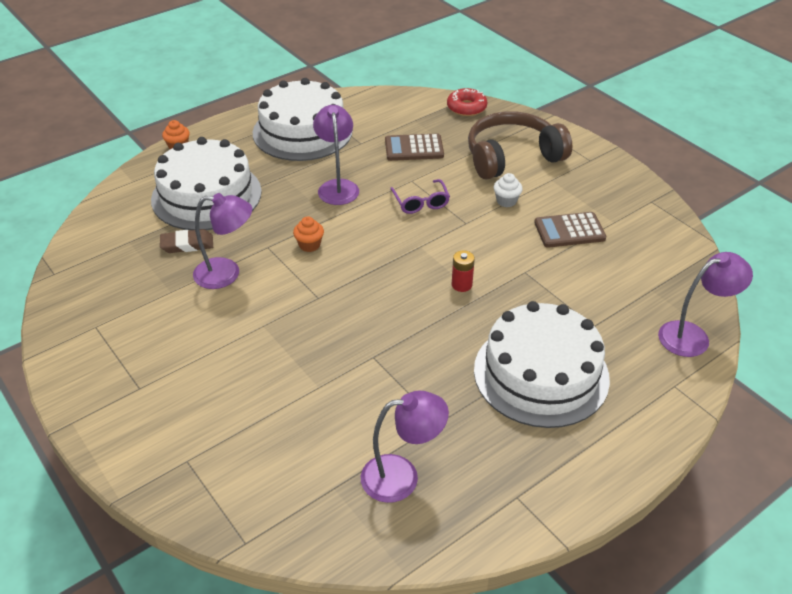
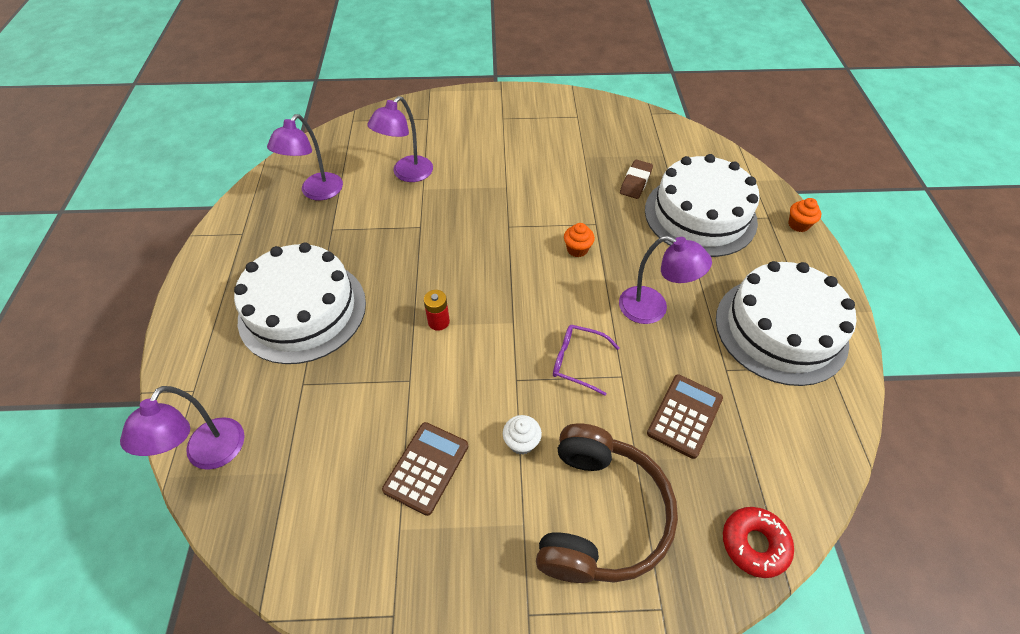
camera: 125 degrees right, 10 degrees up
(227, 274) = (580, 190): purple lamp -> purple lamp (407, 174)

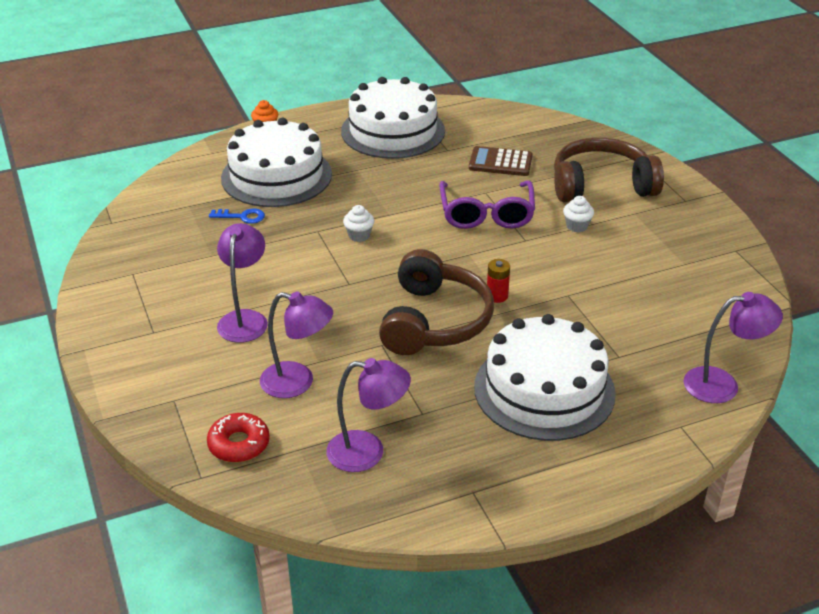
camera: 110 degrees left, 15 degrees down
(426, 468) = (632, 264): brown calculator -> none
(429, 266) = (434, 321): none -> brown headphones
(577, 249) = (359, 235): orange cupcake -> white cupcake
(577, 361) = (486, 214): purple glasses -> purple glasses, size x1.66
(635, 182) = (242, 217): brown eraser -> blue key
(653, 309) = (408, 187): purple lamp -> purple lamp (245, 319)
(754, 544) = (572, 131): red donut -> red donut (239, 444)

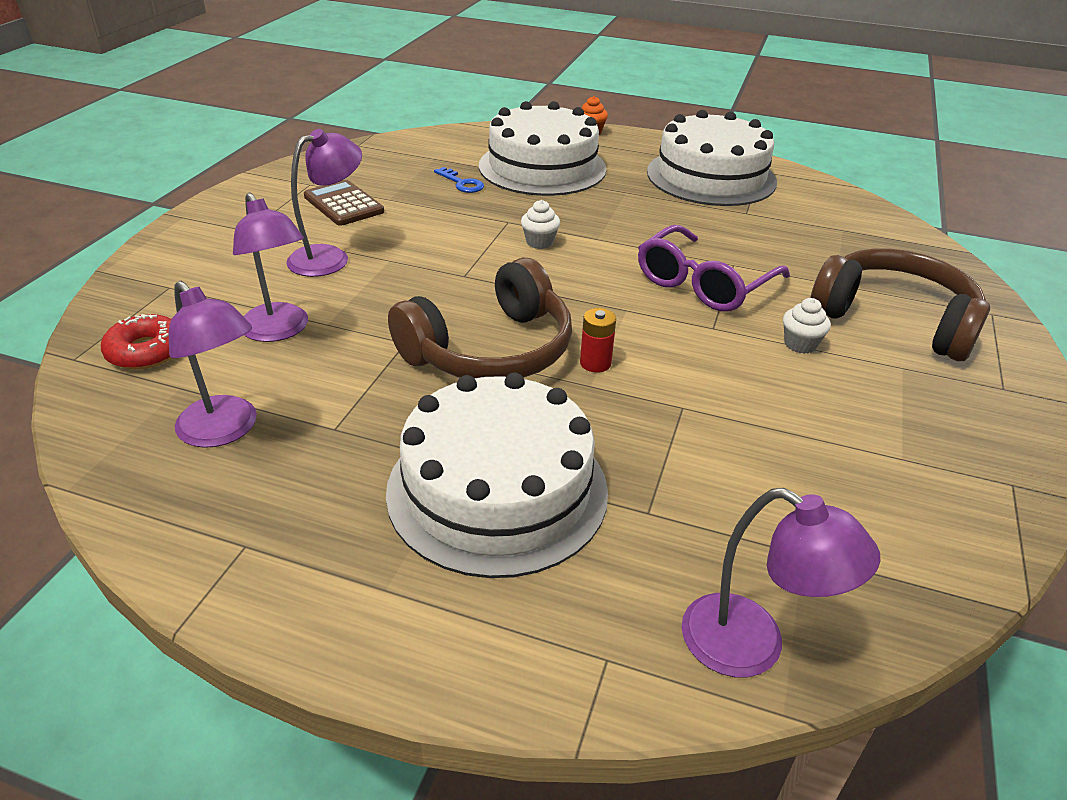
camera: 40 degrees right, 0 degrees up
(500, 162) = (792, 246): brown calculator -> brown calculator (343, 204)

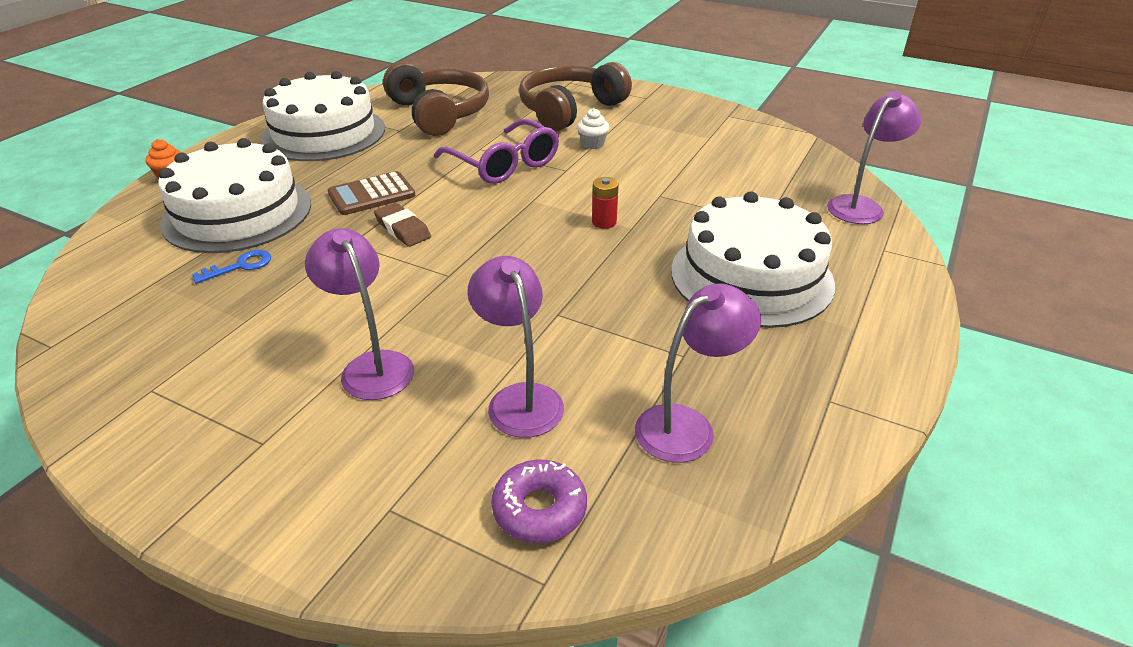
camera: 80 degrees left, 0 degrees up
(146, 351) = (539, 509): red donut -> purple donut
(279, 331) = (519, 398): purple lamp -> purple lamp turned 90 degrees counterclockwise
(343, 204) = (236, 357): brown calculator -> brown calculator (372, 194)
(490, 350) = (578, 268): brown headphones -> brown headphones (439, 113)
(539, 242) = (402, 229): white cupcake -> brown eraser

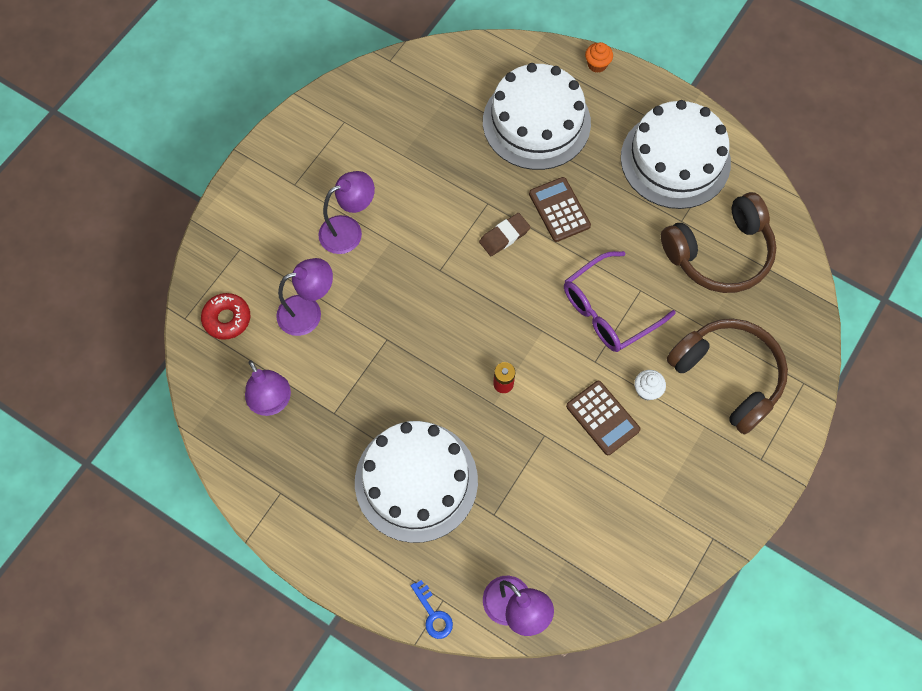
camera: 95 degrees right, 30 degrees up
(240, 266) = (464, 139): blue key -> blue key (433, 614)
(539, 509) = (227, 319): purple donut -> red donut
(629, 165) = (602, 418): none -> brown calculator

